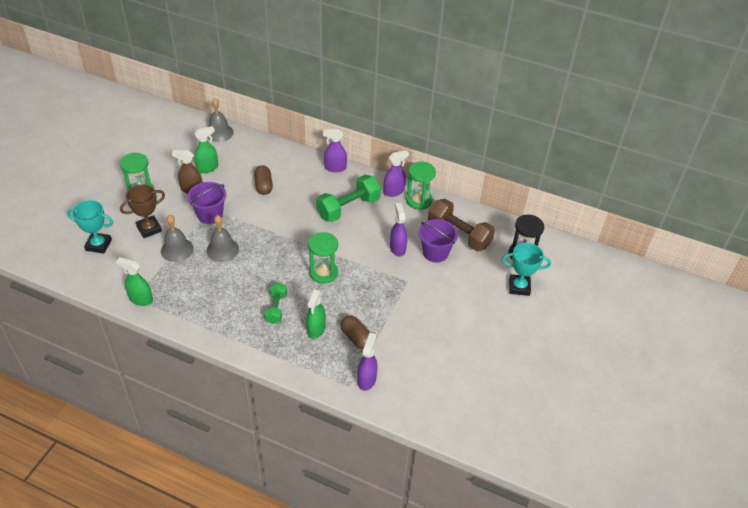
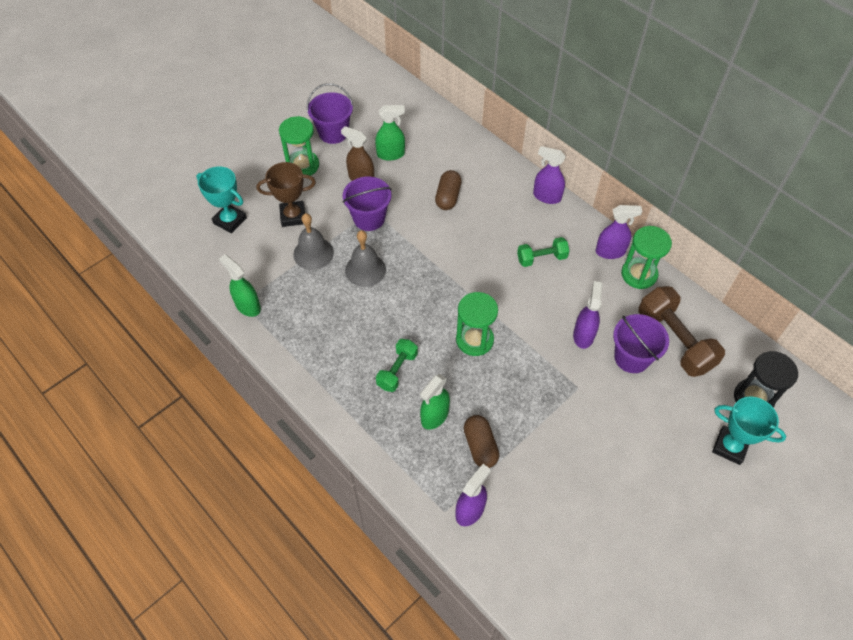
camera: 25 degrees right, 10 degrees up
(155, 164) = (333, 133): none -> purple bucket
(219, 133) = (423, 110): grey bell -> none
(348, 208) = (541, 258): green dumbbell -> green dumbbell, size x0.57

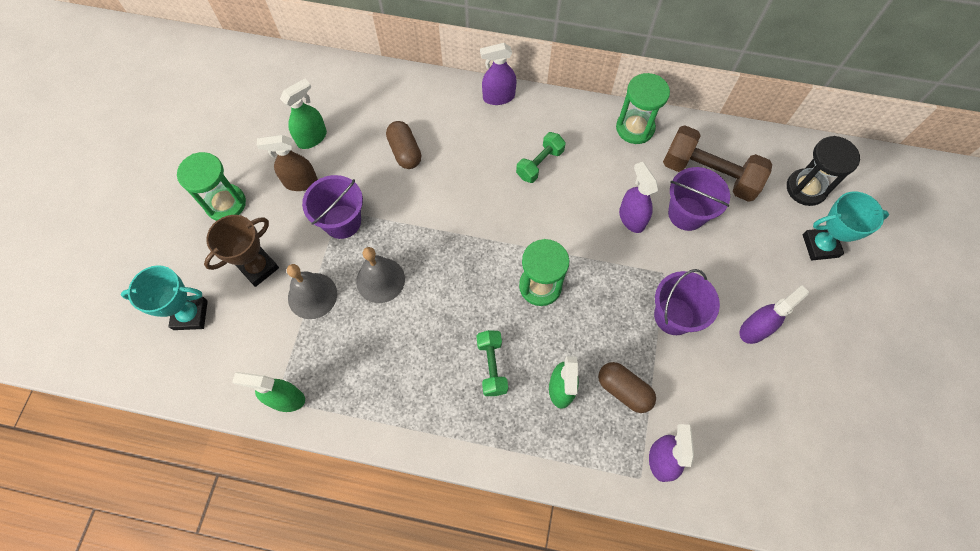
camera: 35 degrees left, 10 degrees up
(333, 133) = (231, 148): purple bucket -> purple bucket (674, 316)
(610, 252) = (595, 120): purple spray bottle -> purple spray bottle (754, 329)

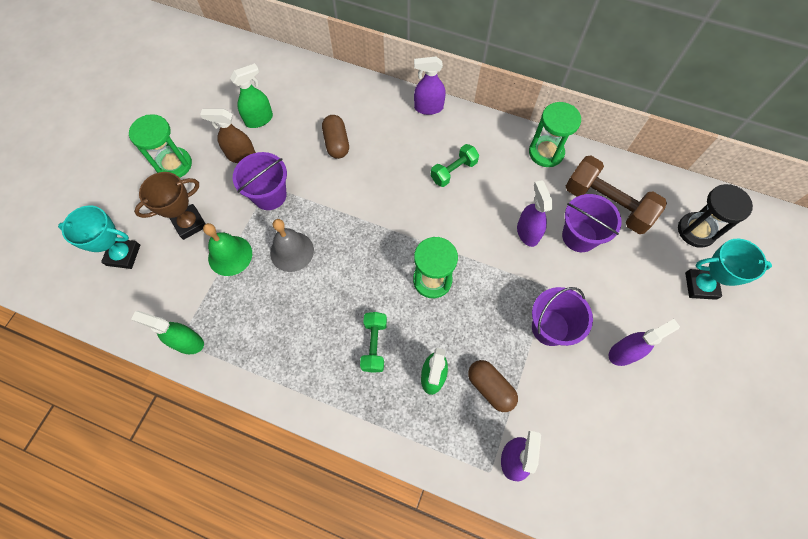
camera: 10 degrees right, 0 degrees up
(312, 295) = (230, 255): grey bell -> green bell

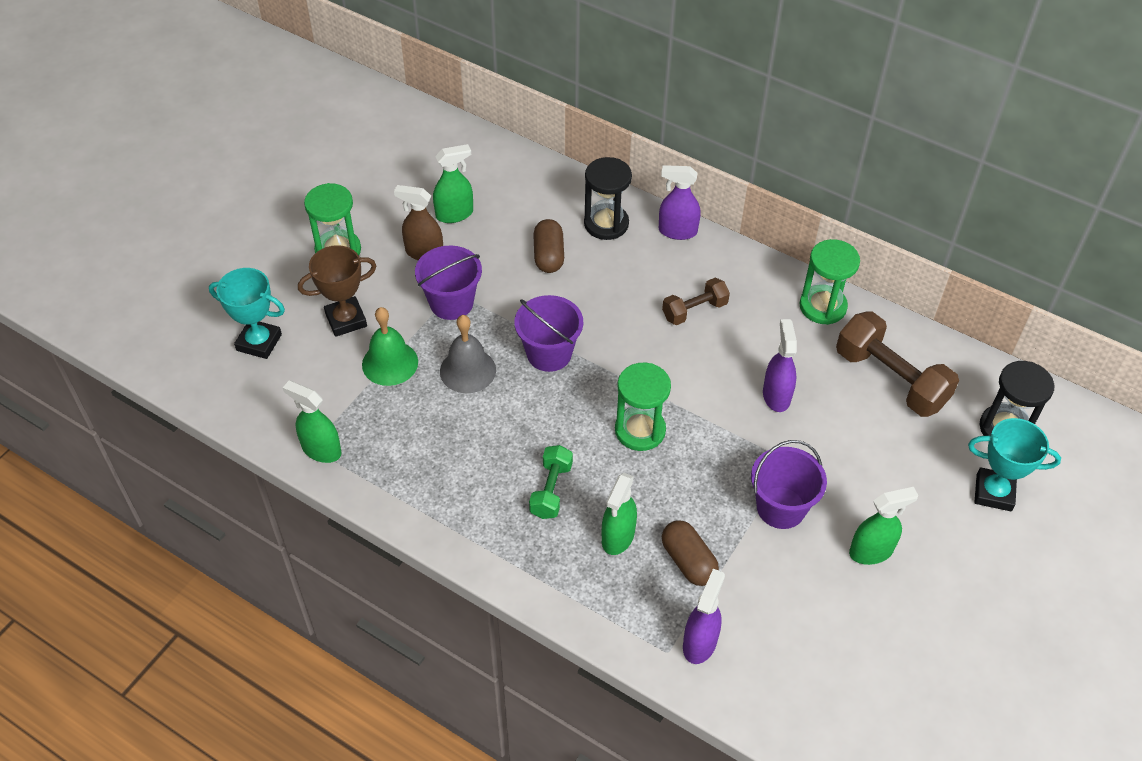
camera: 10 degrees right, 15 degrees down
(375, 110) = (606, 224): none -> black hourglass
(453, 171) = (694, 310): green dumbbell -> brown dumbbell
(579, 236) = (844, 410): purple bucket -> purple bucket (549, 353)
(624, 352) = (871, 551): purple spray bottle -> green spray bottle

